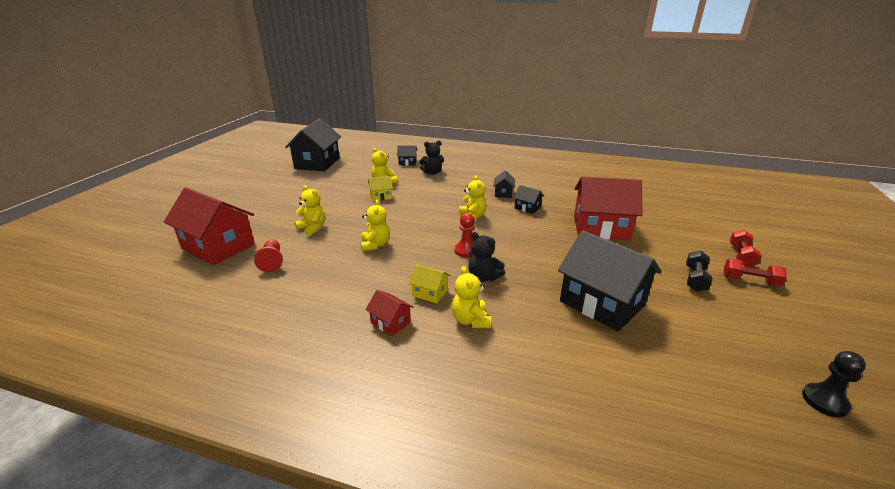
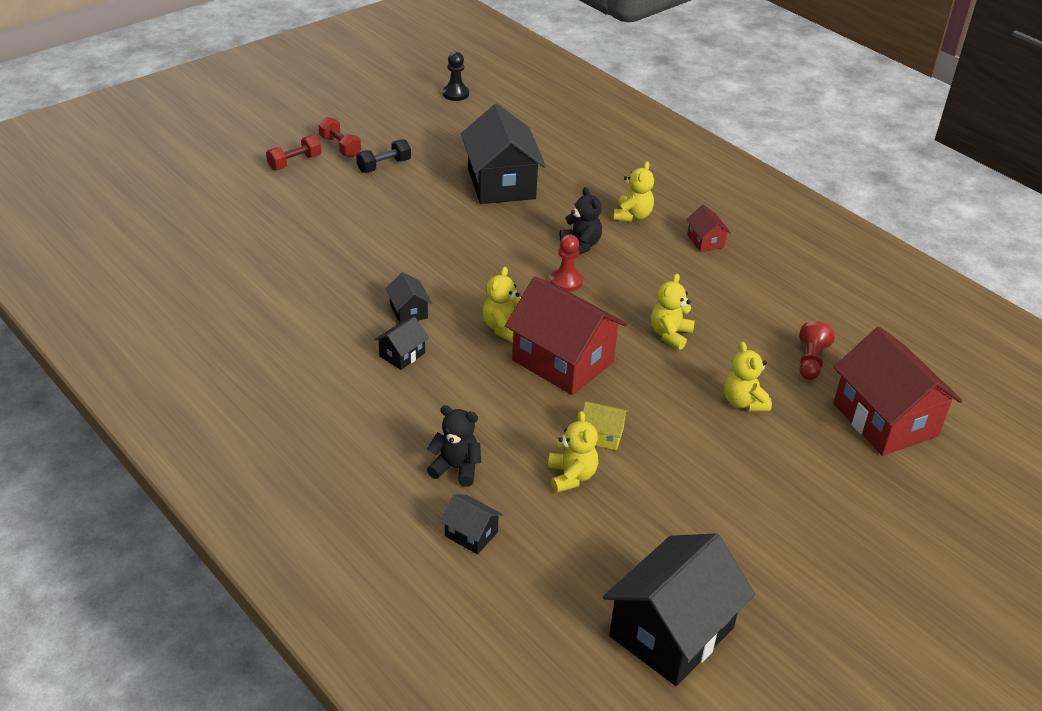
camera: 150 degrees left, 10 degrees up
(430, 293) = (649, 252): yellow house -> none
(601, 228) = (369, 244): red house -> red house (563, 361)

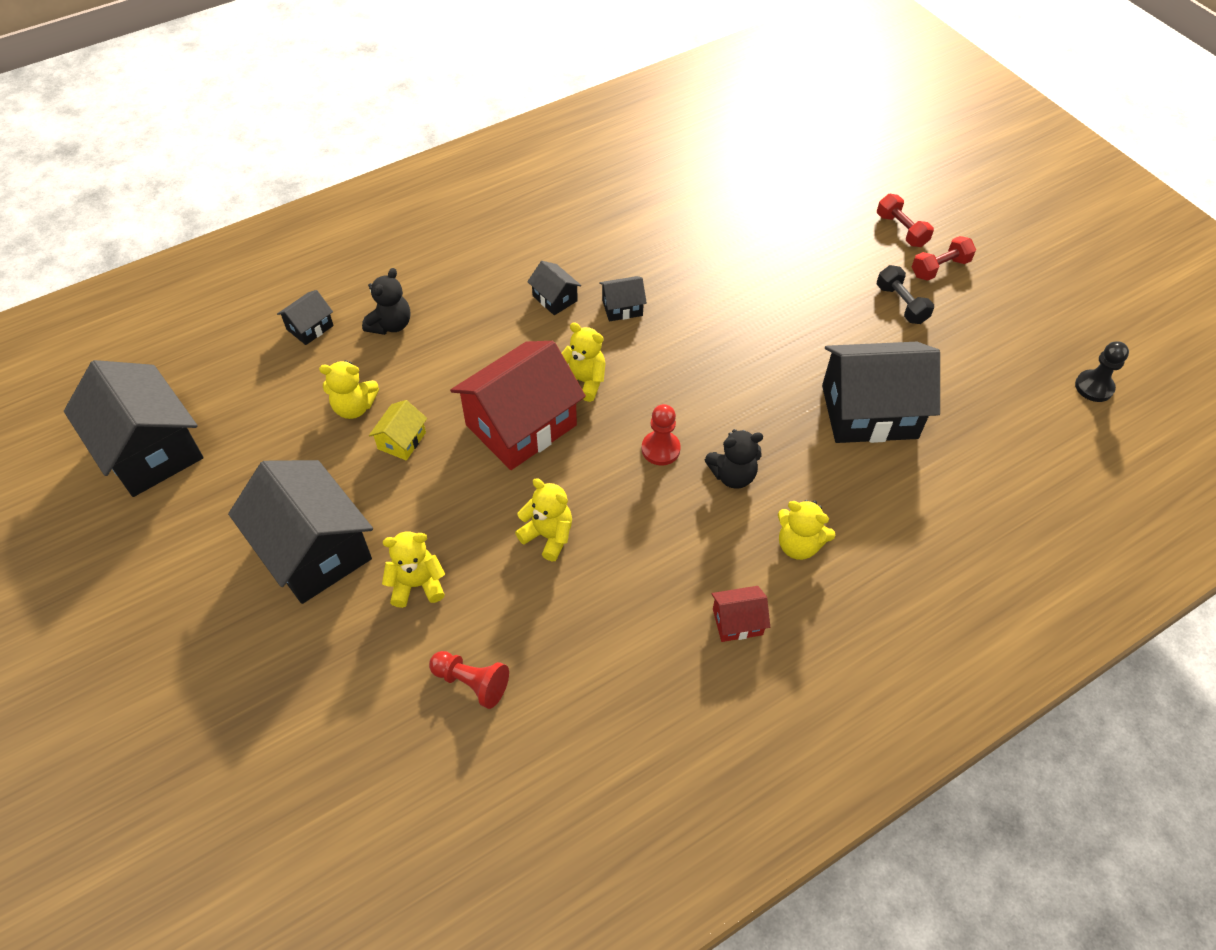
camera: 100 degrees right, 15 degrees up
(738, 473) = (314, 550): none -> black house
(885, 420) = (348, 737): red house -> none

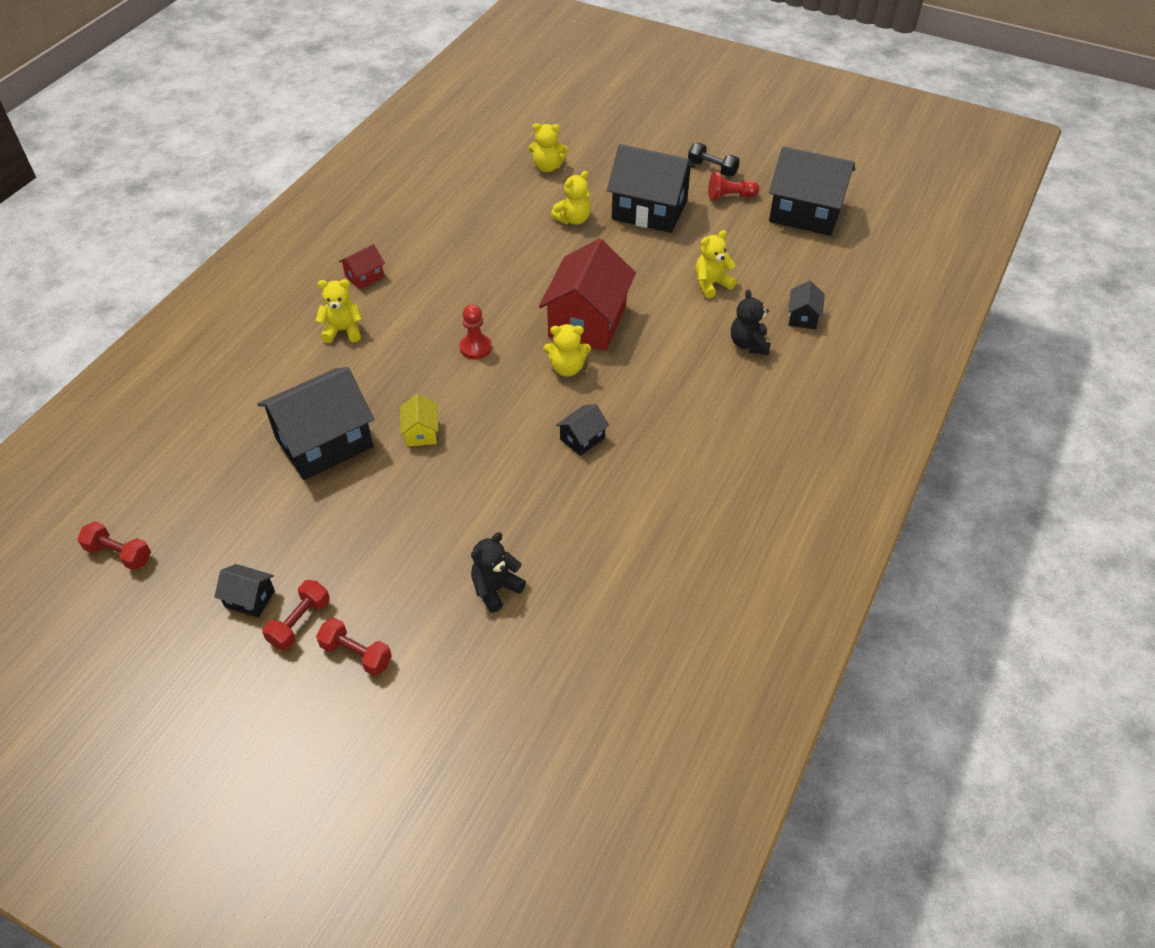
camera: 150 degrees right, 5 degrees down
(402, 440) = (658, 279): yellow house -> yellow house (421, 432)
(471, 682) = (503, 195): red pawn -> red pawn (730, 197)
(548, 536) = (515, 270): yellow teddy bear -> yellow teddy bear (547, 167)
(555, 298) = (644, 421): black house -> black house (250, 599)
(732, 475) = (412, 353): black teddy bear -> black teddy bear (496, 589)
(901, 304) = (328, 559): black dumbbell -> black dumbbell (712, 169)
(1094, 387) = (119, 554): black pawn -> red dumbbell

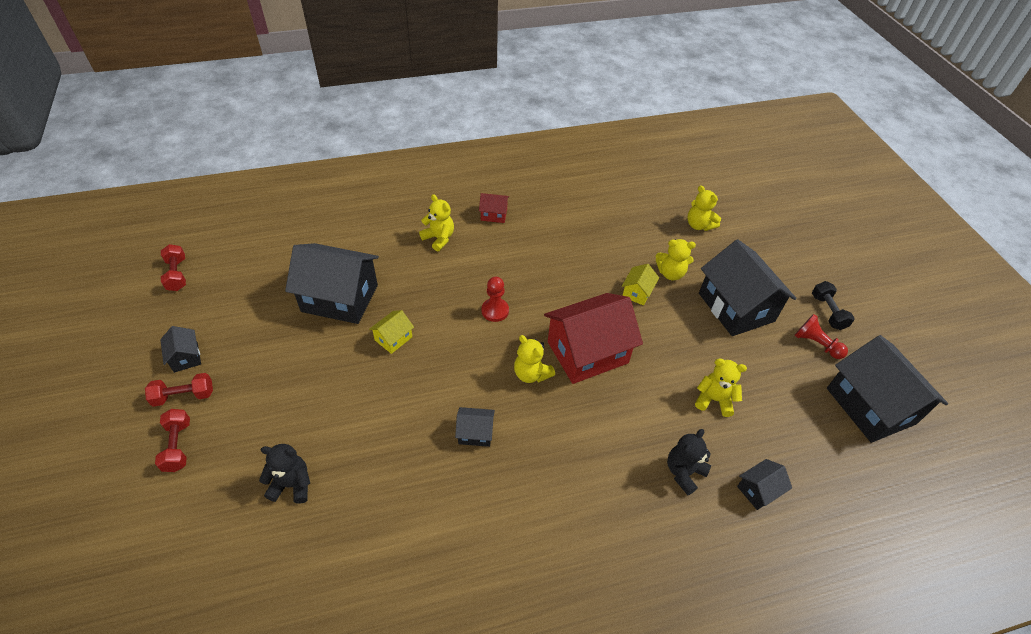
camera: 45 degrees right, 0 degrees up
(567, 251) = (637, 292): none -> yellow house

